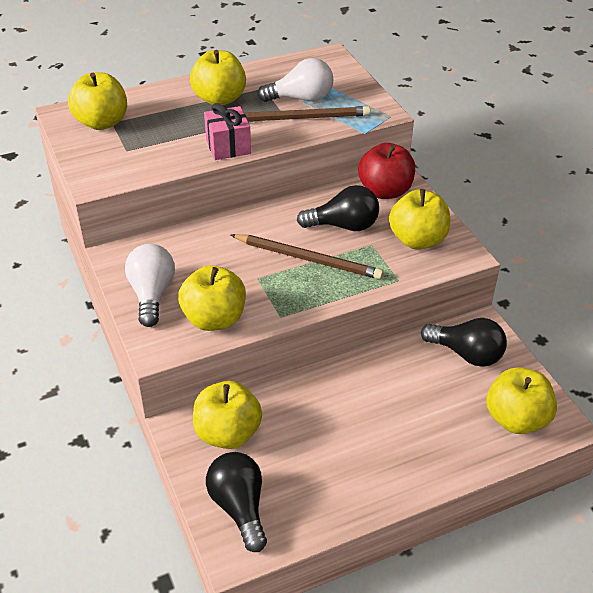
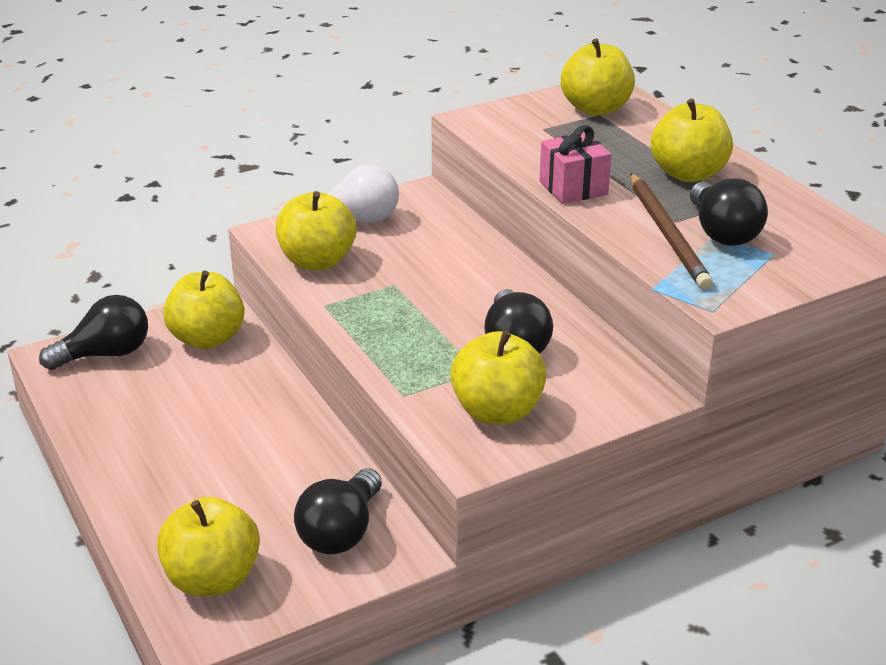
camera: 85 degrees right, 10 degrees down
(301, 99) = (722, 233): white light bulb -> black light bulb
(308, 259) = (436, 319): brown pencil -> none
(385, 191) = (611, 380): red apple -> none

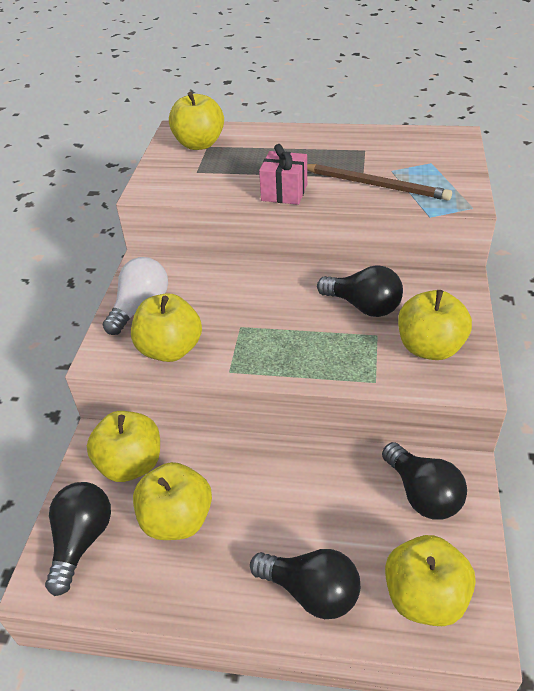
camera: 50 degrees left, 10 degrees up
(688, 174) = (315, 149): yellow apple -> yellow apple (177, 519)
(722, 233) = (393, 168): black light bulb -> black light bulb (311, 592)

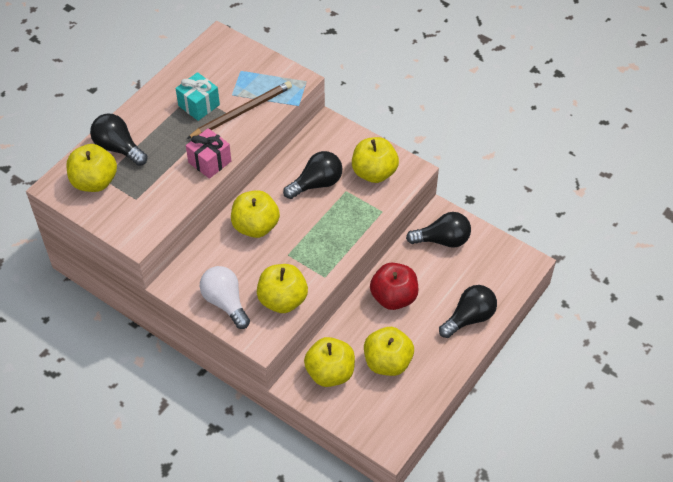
camera: 65 degrees left, 10 degrees up
(82, 541) = (372, 416): black light bulb -> black light bulb (118, 148)
(286, 480) = (393, 297): none -> red apple
(353, 158) = (199, 105): none -> turquoise gift
(424, 597) = (499, 272): yellow apple -> yellow apple (255, 226)

